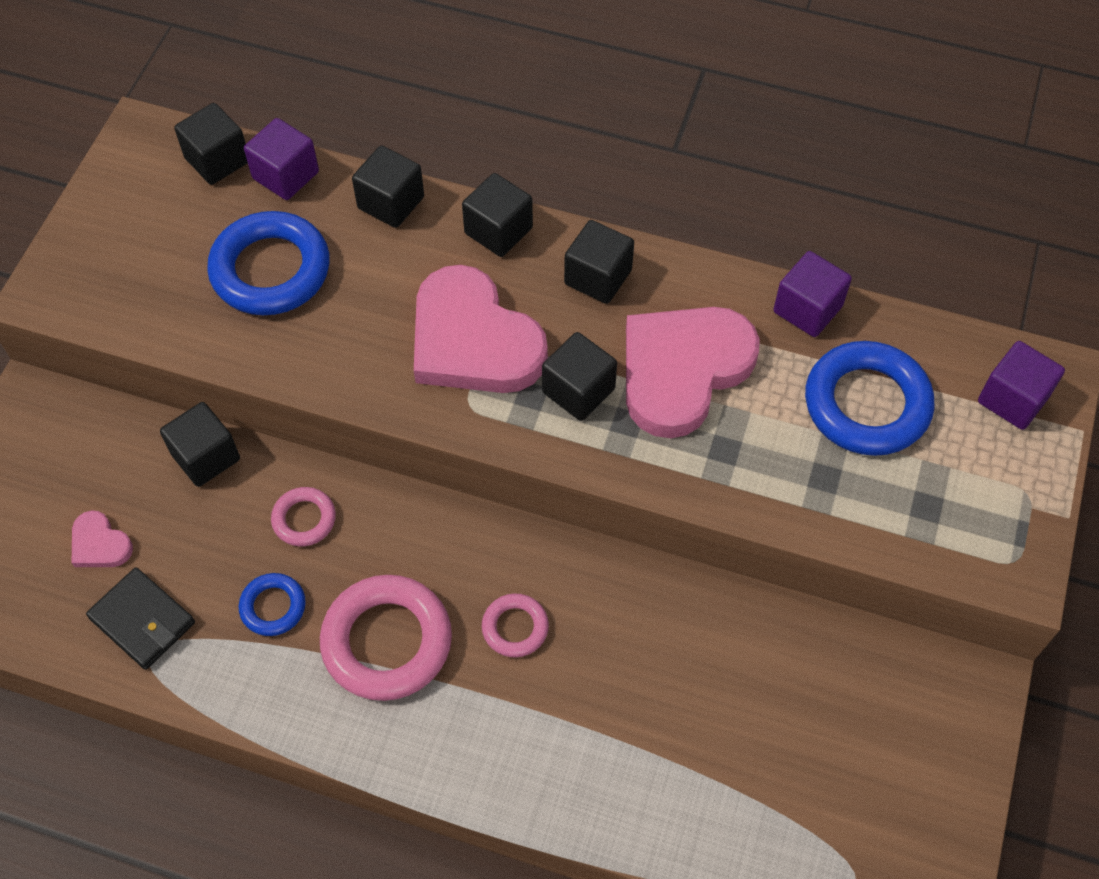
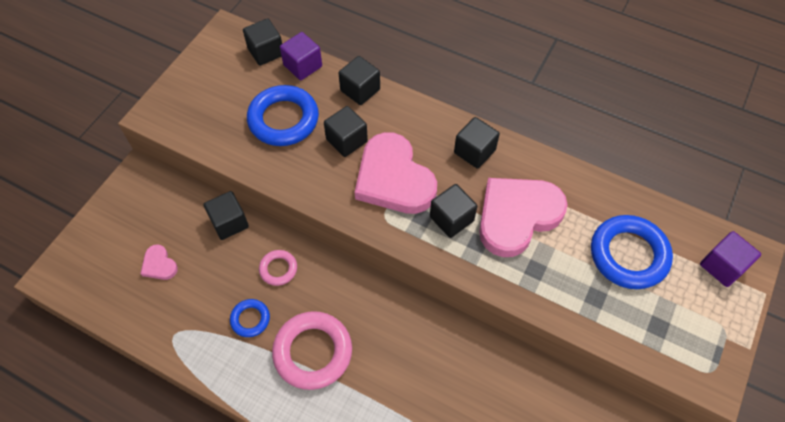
camera: 10 degrees right, 0 degrees up
(142, 621) = (174, 315): black wallet -> none
(498, 231) = (420, 115): black cube -> black cube (346, 140)
(515, 627) = (390, 356): pink ring -> none
(807, 309) = (599, 190): purple cube -> none

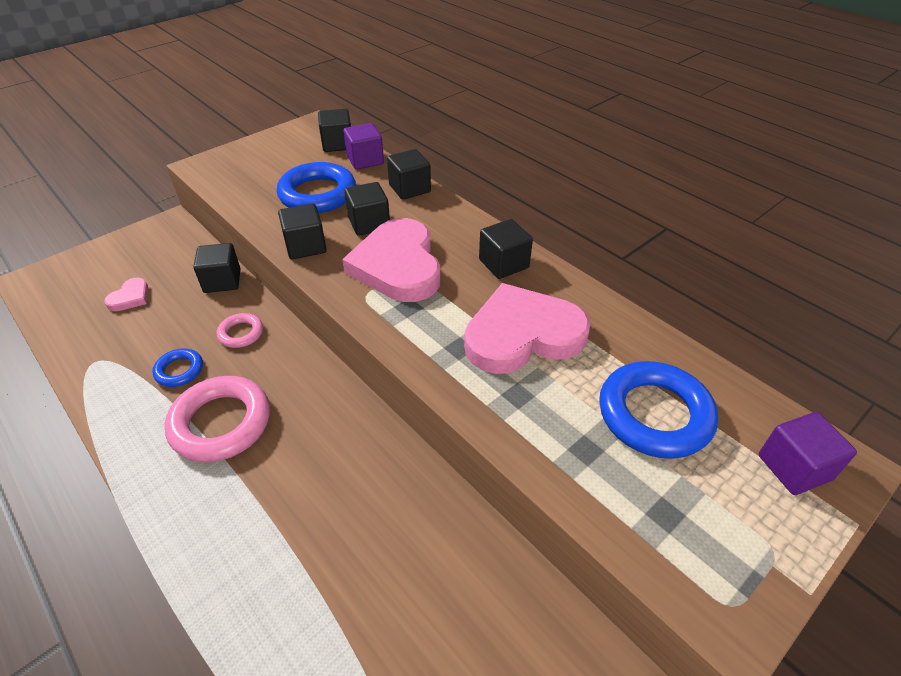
camera: 20 degrees right, 15 degrees down
(159, 265) = (130, 297): pink heart -> pink heart turned 135 degrees counterclockwise
(451, 219) = (441, 317): black cube -> black cube (305, 246)

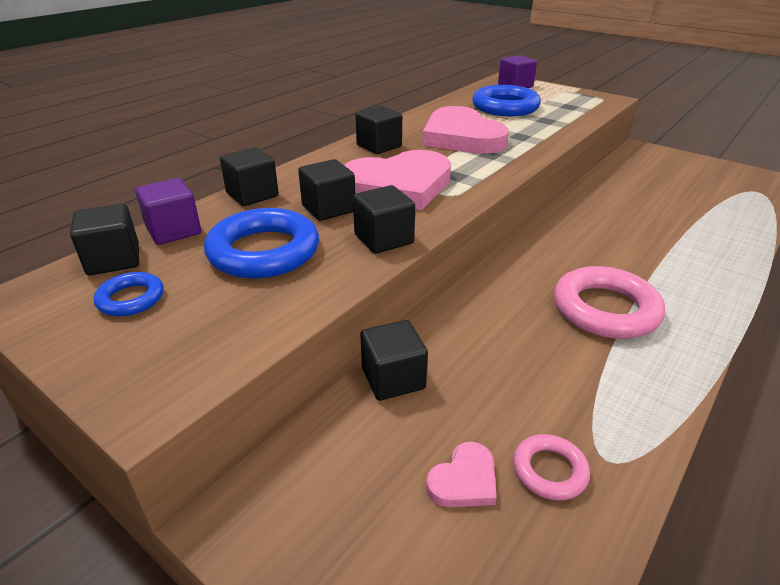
camera: 100 degrees left, 10 degrees down
(130, 297) = (464, 480): pink heart -> pink heart turned 120 degrees clockwise
(179, 370) = (565, 363): blue ring -> blue ring (131, 299)
(241, 333) = (483, 331): pink ring -> pink ring (549, 470)

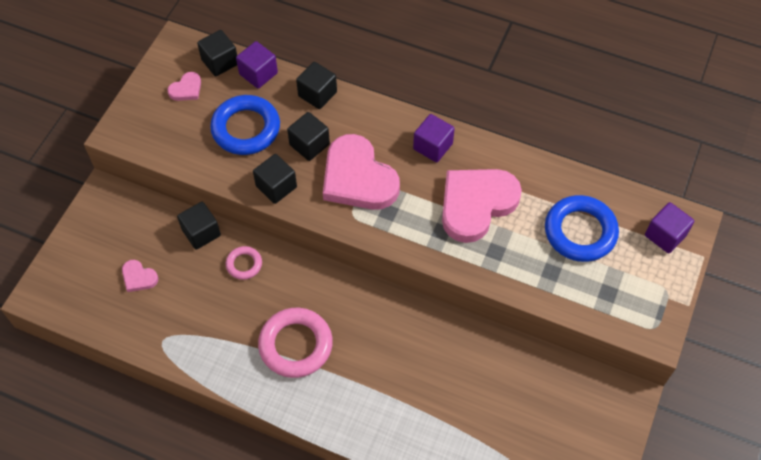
camera: 75 degrees right, 25 degrees up
(131, 299) = (186, 89): blue ring -> pink heart
(379, 146) = (433, 146): black cube -> purple cube
(549, 470) = (151, 314): pink ring -> pink ring (244, 264)

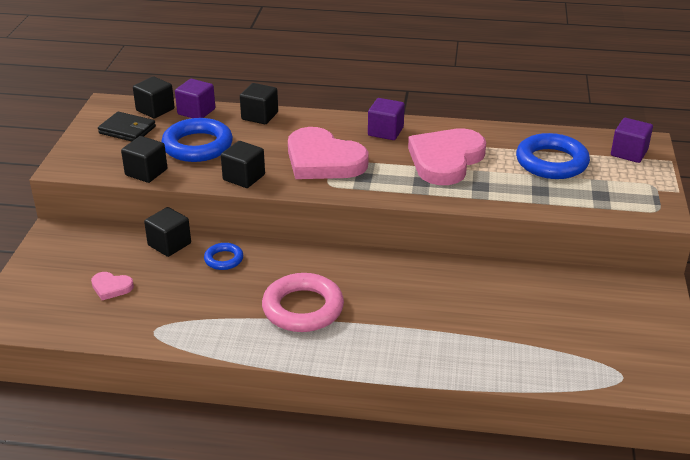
camera: 15 degrees left, 25 degrees down
(186, 89) = (127, 130): pink heart -> black wallet
(244, 264) = (224, 259): pink ring -> blue ring
(309, 144) = (265, 147): black cube -> black cube (146, 172)

